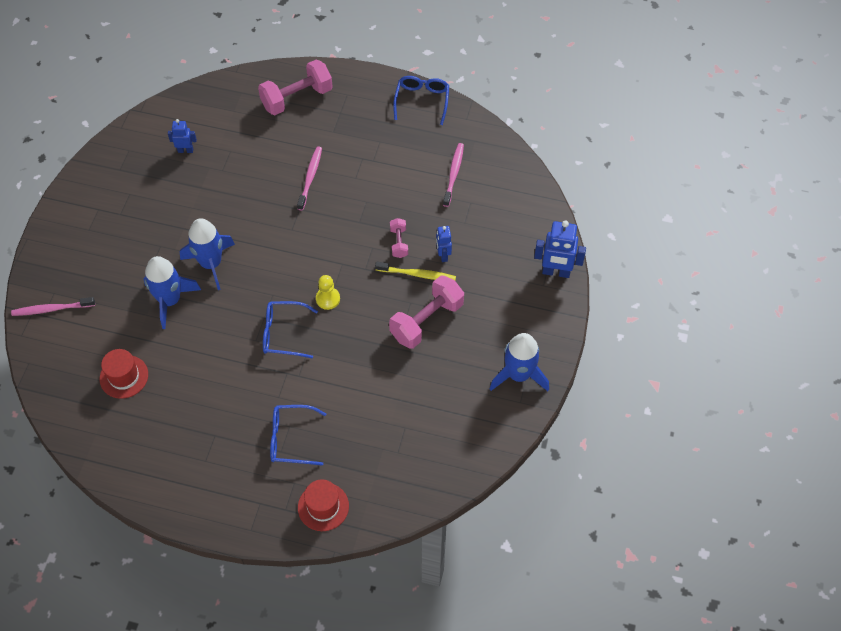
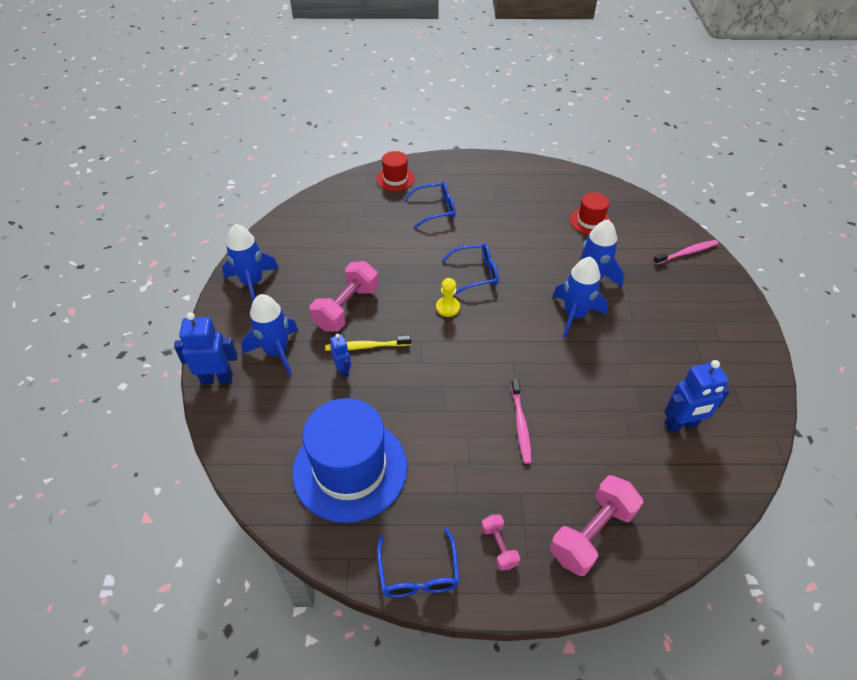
camera: 165 degrees right, 10 degrees down
(185, 150) = (681, 425): blue robot -> blue robot, size x1.72
(399, 243) = (394, 373): pink dumbbell -> pink dumbbell (499, 546)
(454, 174) = (350, 469): pink toothbrush -> blue hat
(500, 287) = (276, 351): none -> blue rocket

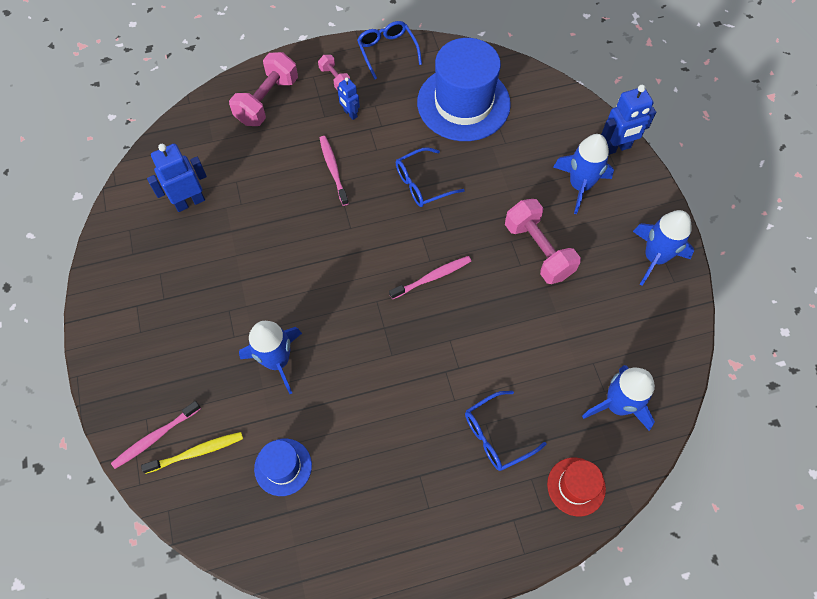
camera: 165 degrees right, 15 degrees up
(343, 370) = (508, 182): blue robot -> blue robot (350, 114)
(346, 308) = (538, 250): pink dumbbell -> pink dumbbell turned 45 degrees counterclockwise
(365, 346) = (499, 211): yellow toothbrush -> yellow toothbrush (197, 452)
(447, 307) = (432, 277): yellow pawn -> pink toothbrush
(476, 273) = (414, 333): blue glasses -> blue glasses (422, 184)
(574, 315) = (294, 301): blue rocket -> blue rocket (617, 405)
(590, 221) = (283, 467): red hat -> blue hat

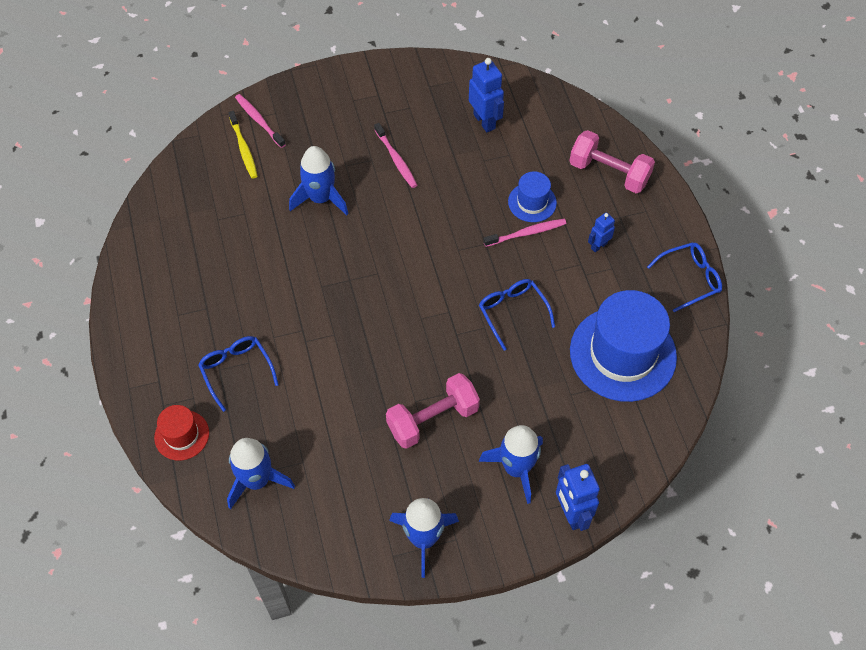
camera: 90 degrees right, 5 degrees down
(283, 467) = (225, 208): blue hat -> blue hat (532, 202)
(335, 78) = (645, 230): pink dumbbell -> none
(432, 277) = (402, 320): pink toothbrush -> pink toothbrush (396, 160)

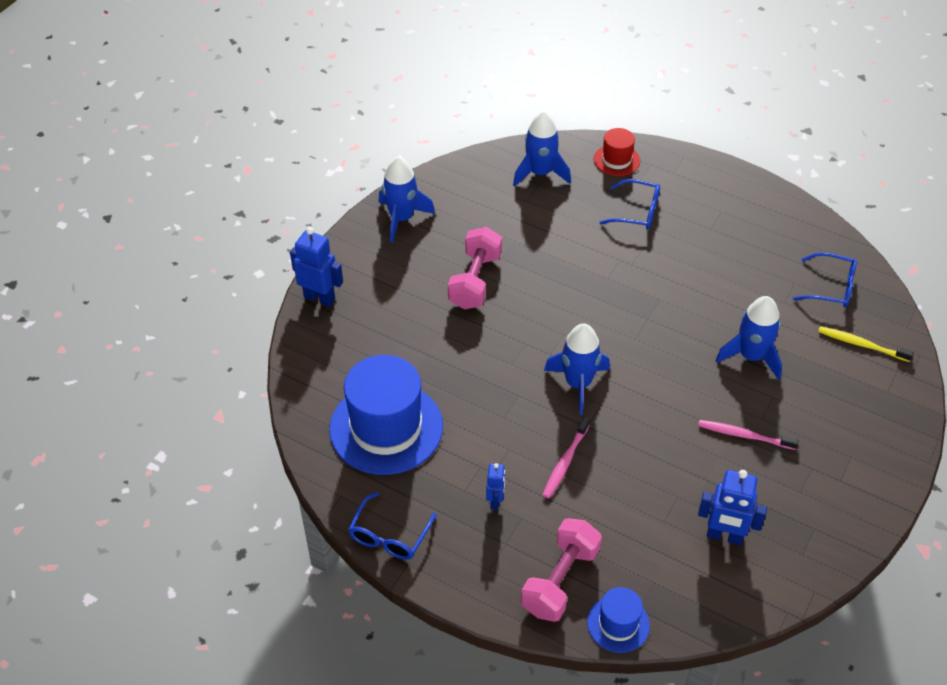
camera: 135 degrees right, 10 degrees down
(259, 120) = (888, 375): pink toothbrush -> none
(512, 312) = (503, 391): blue glasses -> blue glasses (831, 287)
(516, 468) = (385, 296): blue rocket -> blue rocket (578, 383)
(532, 202) = (592, 493): blue hat -> blue hat (618, 624)
(609, 173) = (560, 580): pink dumbbell -> pink dumbbell turned 45 degrees counterclockwise

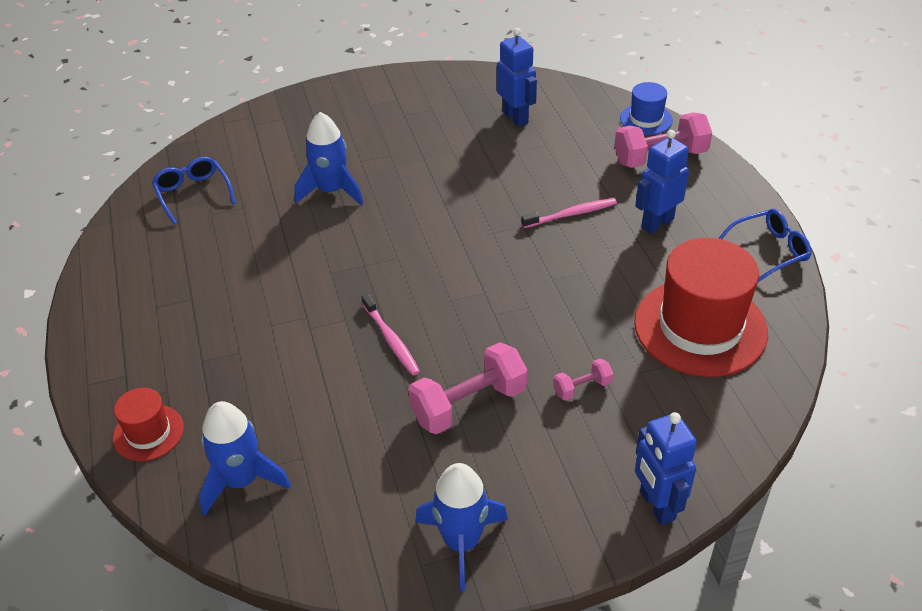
camera: 135 degrees left, 5 degrees down
(386, 428) = (700, 327): blue hat -> red hat
(421, 334) = (582, 388): none -> pink dumbbell
(495, 501) = (657, 223): blue robot -> blue robot, size x1.72
(578, 383) = (490, 256): blue rocket -> none
(637, 212) = (223, 361): blue glasses -> none
(743, 435) = (418, 154): pink toothbrush -> pink toothbrush (391, 340)
(861, 344) = (245, 150): yellow toothbrush -> none

